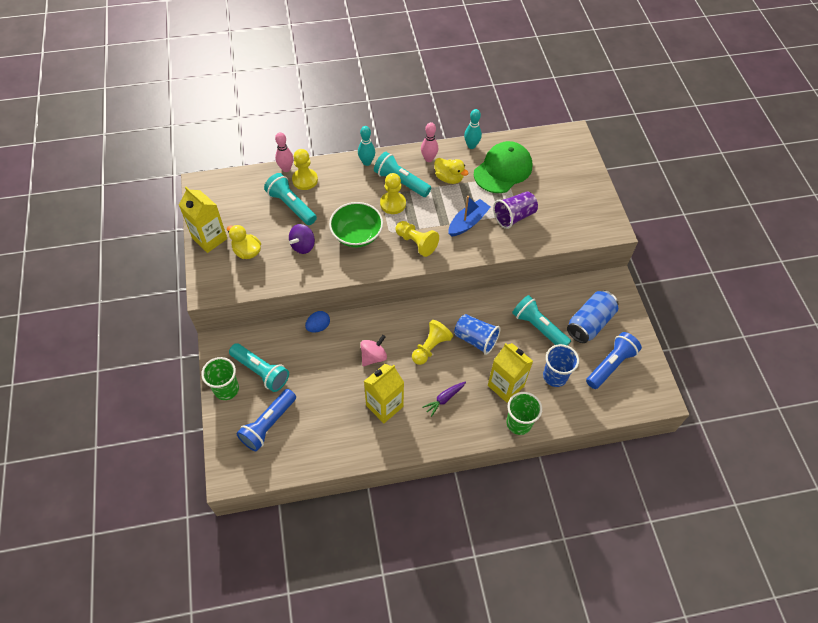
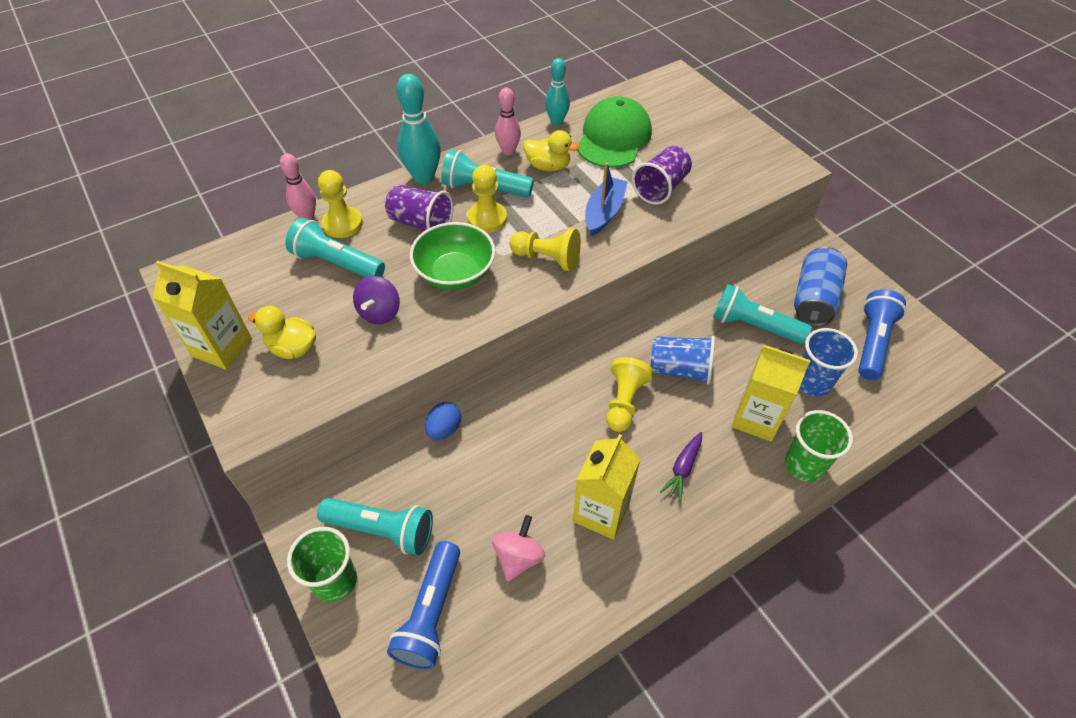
camera: 20 degrees left, 5 degrees down
(351, 194) = (421, 223): none -> purple cup
(367, 162) = (424, 177): turquoise bowling pin -> turquoise bowling pin, size x1.56
(373, 356) = (548, 444): pink spinning top -> pink spinning top (518, 557)

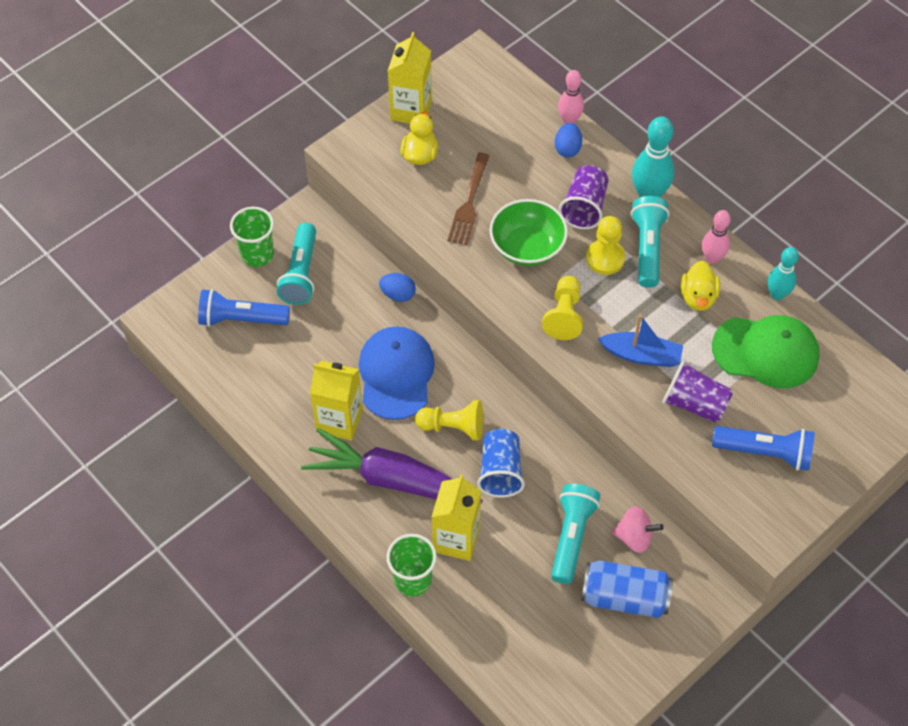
camera: 80 degrees right, 5 degrees up
(336, 263) = (518, 158): turquoise flashlight -> none
(342, 224) = (567, 149): yellow pawn -> blue egg
(380, 313) = (469, 203): purple spinning top -> brown fork
(518, 557) = (292, 367): pink spinning top -> pink spinning top (634, 537)
(549, 445) = (396, 374): none -> blue cap
(682, 469) = (391, 479): purple carrot -> purple carrot, size x2.46
(812, 382) = (510, 591): blue cup -> none
(872, 342) = (576, 653): blue flashlight -> blue flashlight (765, 452)

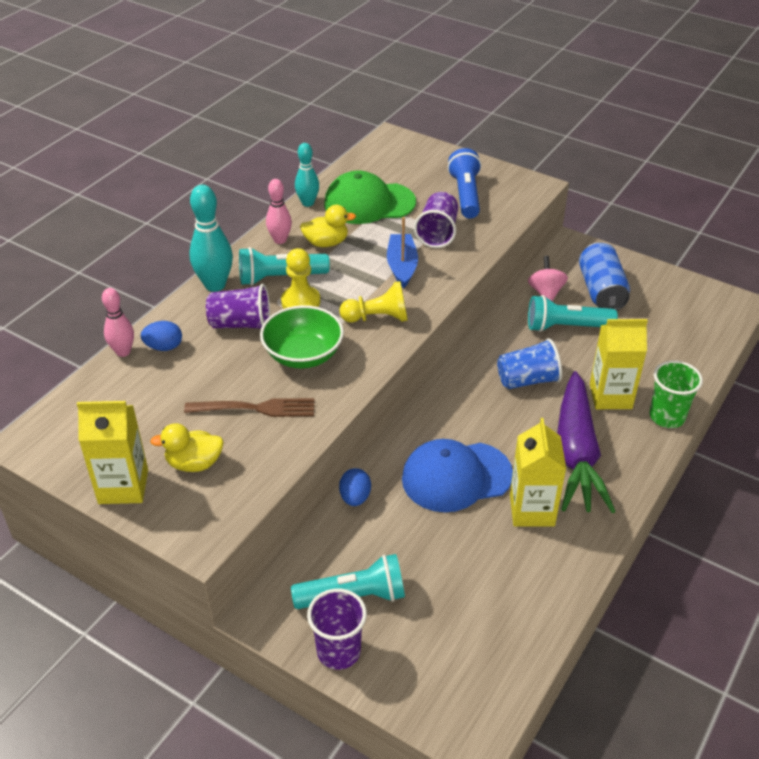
camera: 105 degrees left, 15 degrees down
(241, 319) = (441, 640): blue flashlight -> none
(257, 254) = (338, 651): green cup -> purple cup
(453, 427) = (497, 421): yellow pawn -> none
(765, 352) = (369, 203): green cap -> green cap turned 90 degrees counterclockwise

